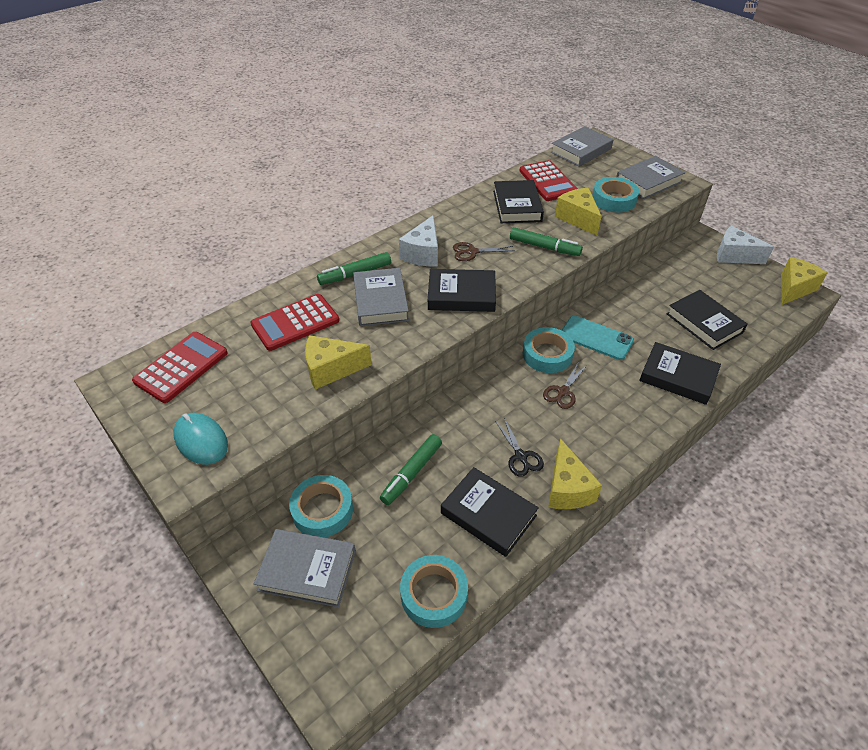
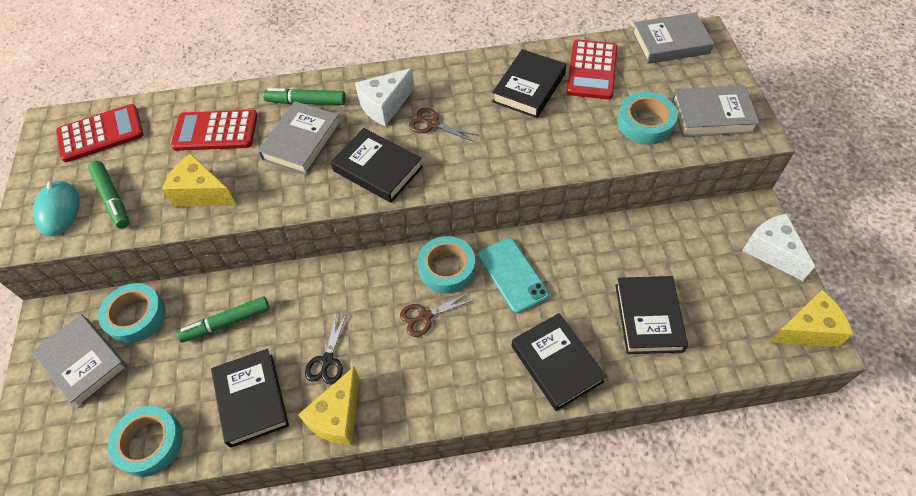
camera: 35 degrees right, 10 degrees up
(544, 247) = (510, 150): green marker -> green marker (112, 198)
(577, 218) = (580, 130): yellow cheese -> none

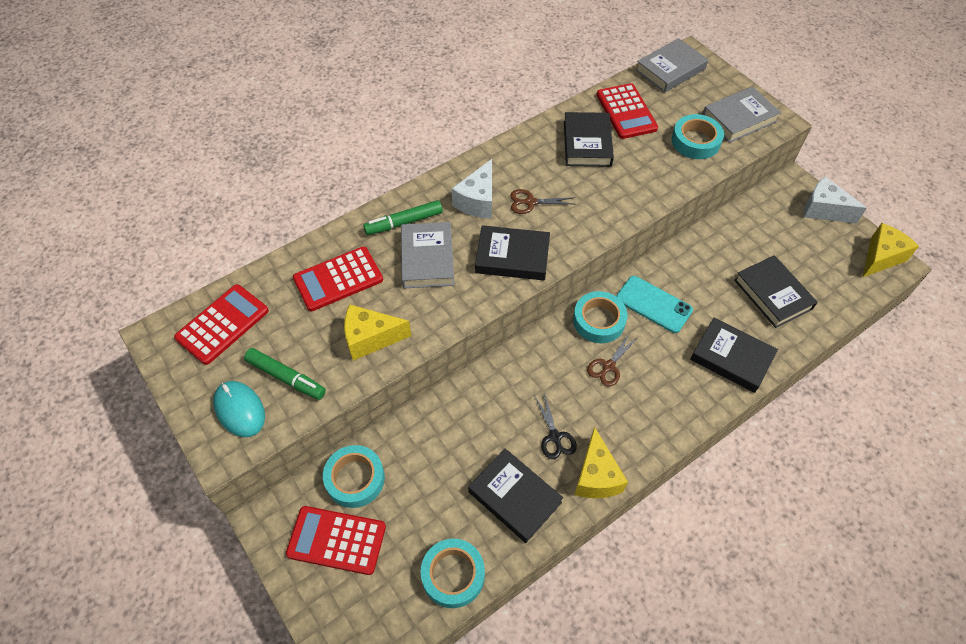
camera: 30 degrees left, 0 degrees up
(84, 362) = (336, 540): grey book -> red calculator
(226, 323) = (444, 446): green marker -> none

